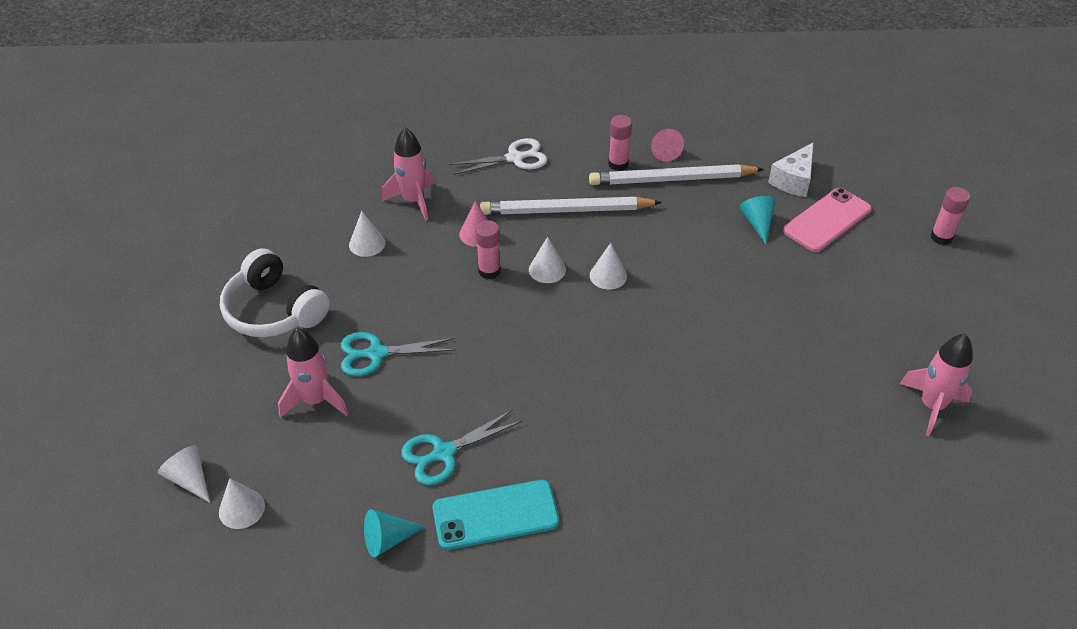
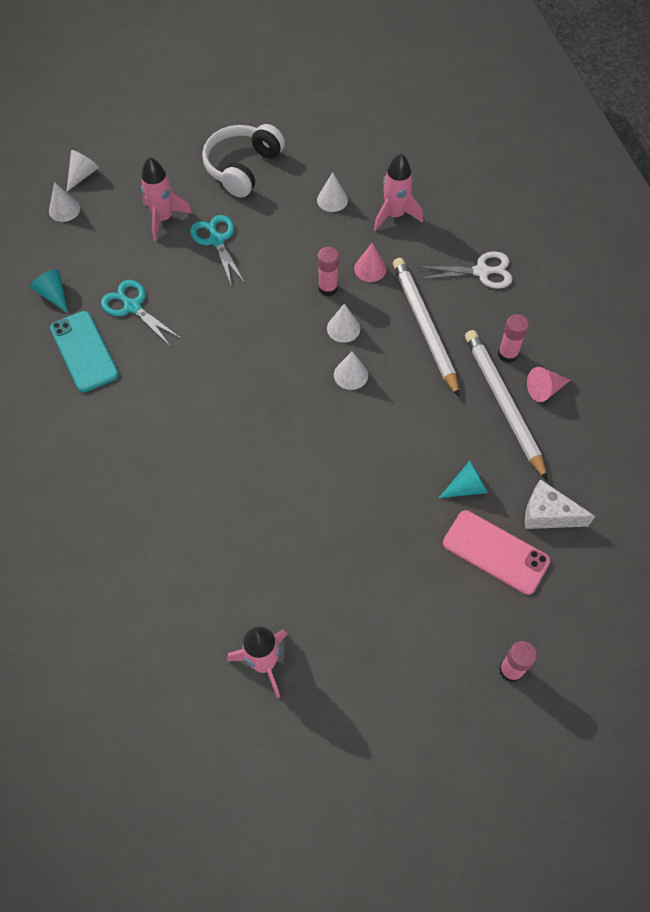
camera: 75 degrees right, 15 degrees up
(515, 158) = (481, 272): white scissors -> white scissors turned 60 degrees counterclockwise

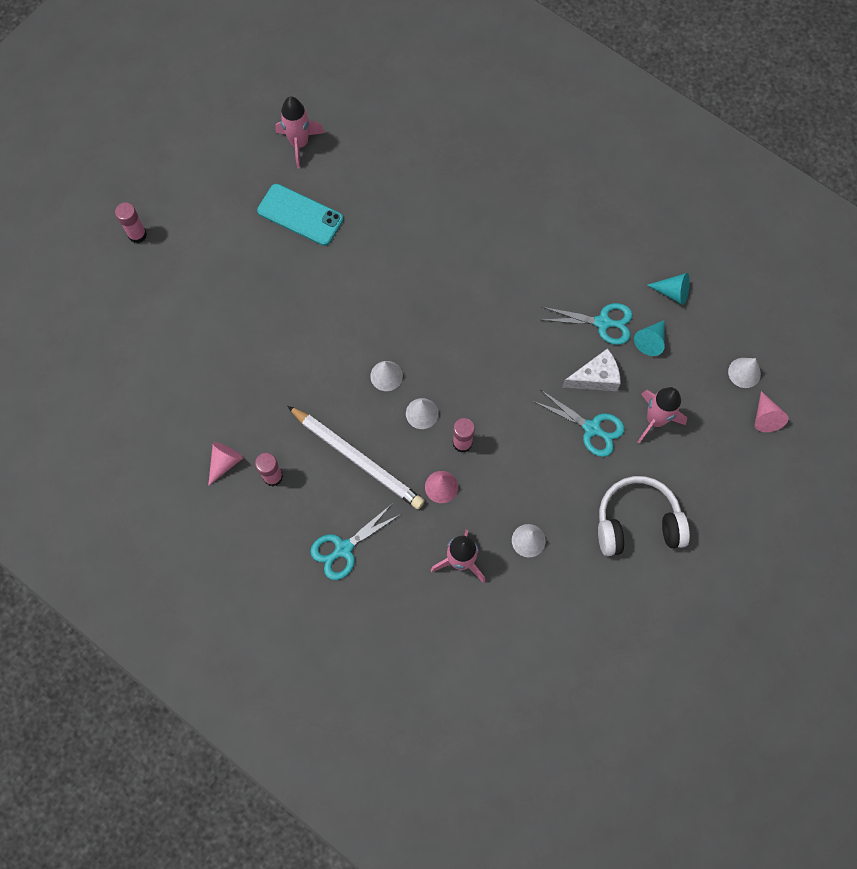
camera: 145 degrees right, 10 degrees up
(82, 175) = (765, 417): white cone -> pink cone
(84, 351) = (603, 263): turquoise phone -> turquoise phone (300, 215)
(242, 167) = (637, 522): white headphones -> white headphones turned 90 degrees counterclockwise
(466, 487) = (239, 340): turquoise cone -> turquoise cone (650, 341)
(481, 272) = (344, 548): white scissors -> turquoise scissors
(495, 552) = (190, 306): pink phone -> none
(503, 403) = (251, 428): white pencil -> none
(547, 514) = (168, 357): white cheese -> white cheese (595, 378)

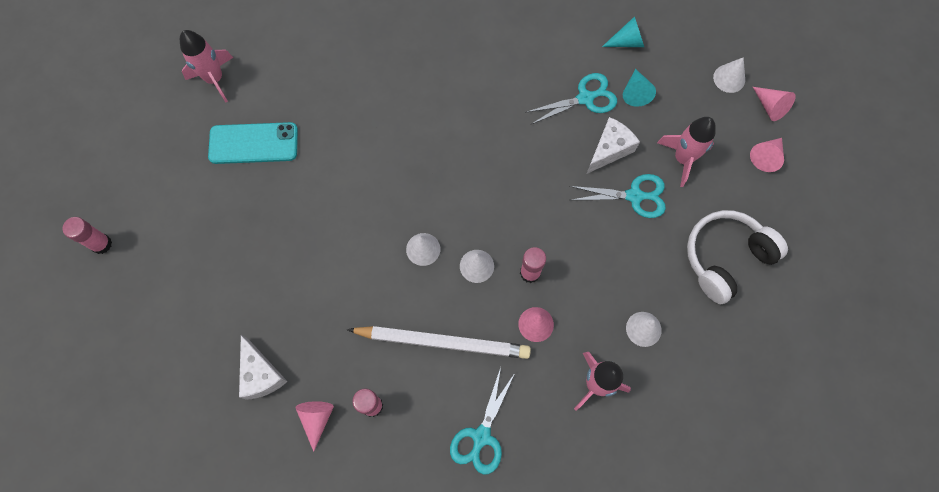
camera: 30 degrees left, 0 degrees up
(202, 404) = (261, 374): none -> white cheese
(731, 458) = (766, 157): none -> pink cone

